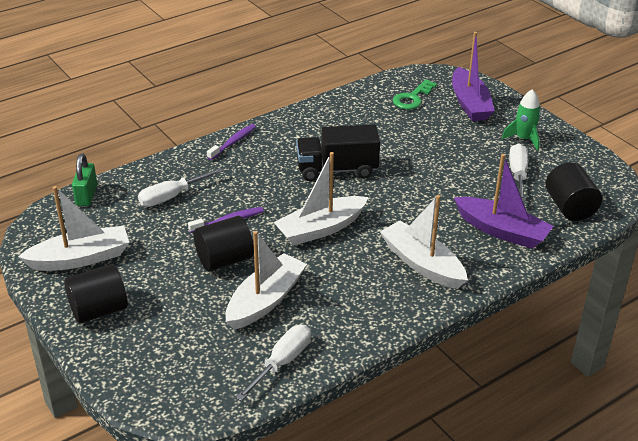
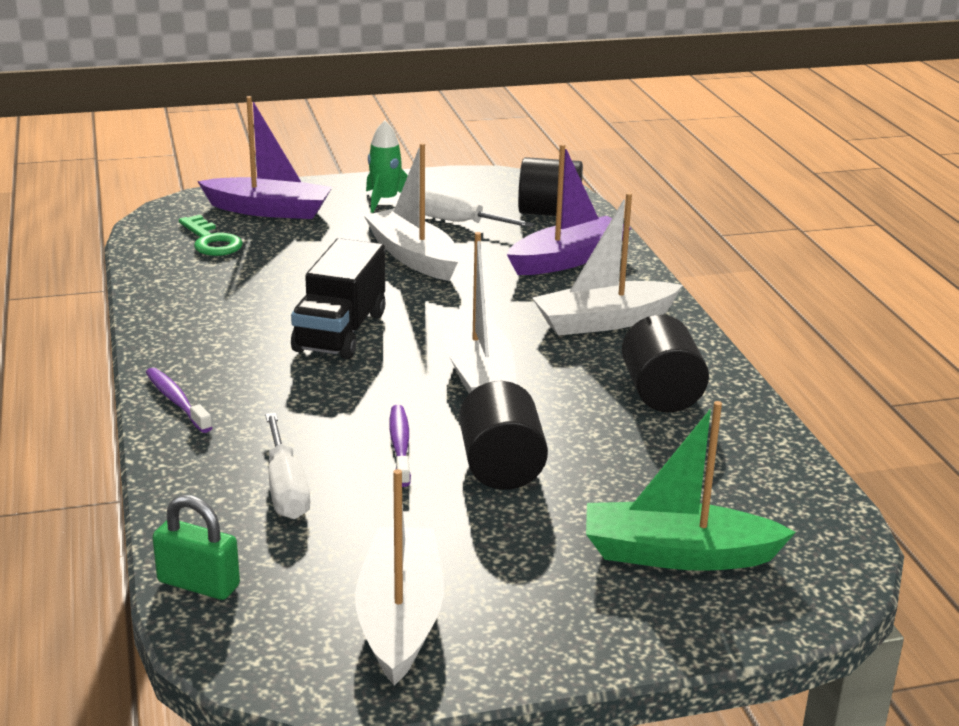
camera: 70 degrees left, 10 degrees down
(99, 310) = (565, 616): black cylinder -> black cylinder (661, 394)
(168, 341) = (677, 554): none -> green boat
(265, 300) = (621, 450): white boat -> white boat (413, 257)
(282, 363) = (764, 463): white screwdriver -> none

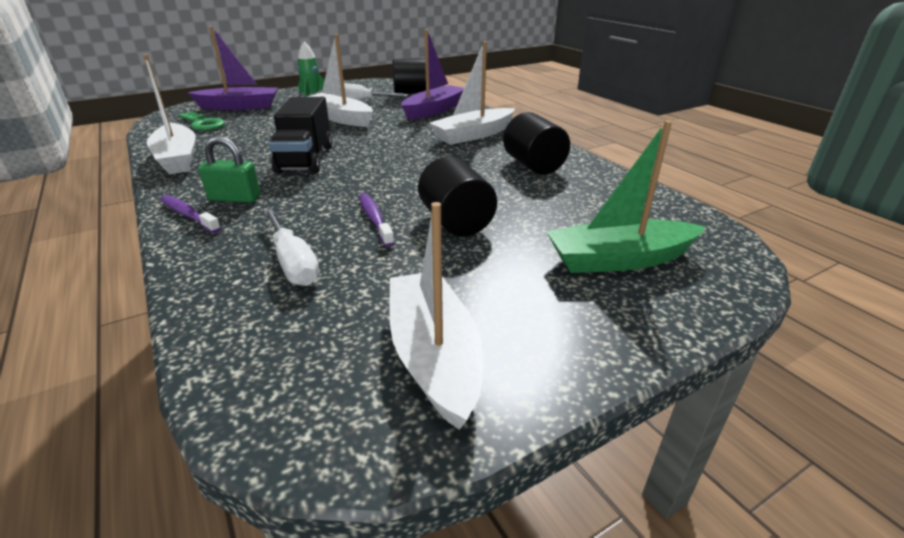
camera: 15 degrees left, 5 degrees up
(198, 584) = (228, 362): green padlock -> green padlock (235, 198)
(478, 374) = (410, 170): white boat -> white boat (177, 158)

